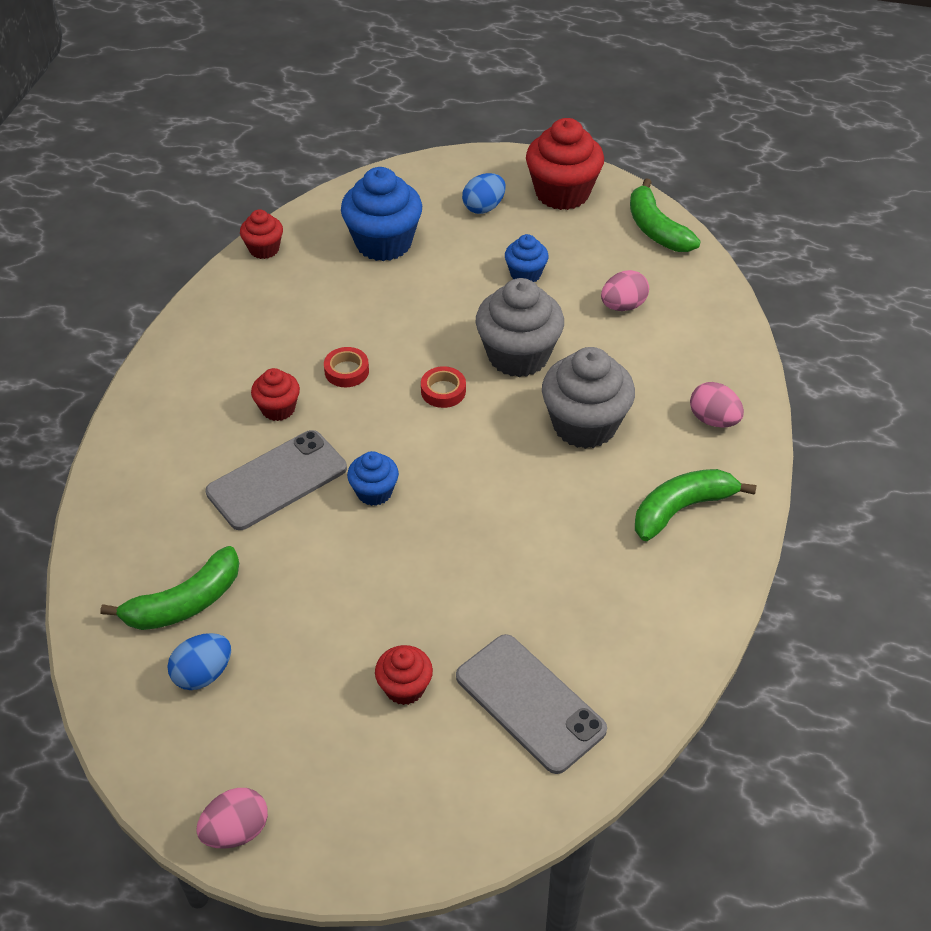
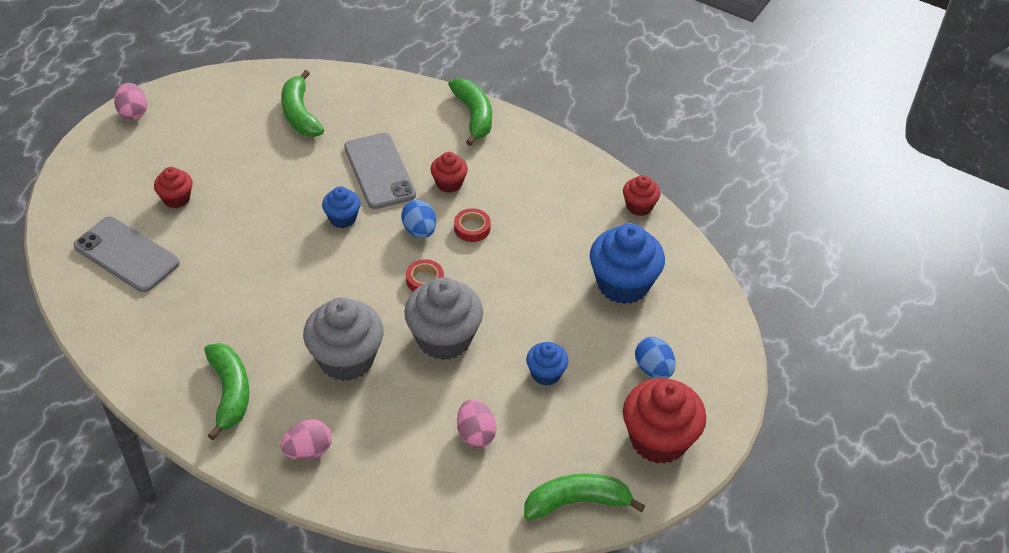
camera: 105 degrees right, 0 degrees up
(144, 415) = (474, 116): none -> green banana
(203, 674) = (242, 114): blue egg -> blue egg (419, 231)
(530, 703) = (126, 255): grey phone -> grey phone turned 60 degrees clockwise

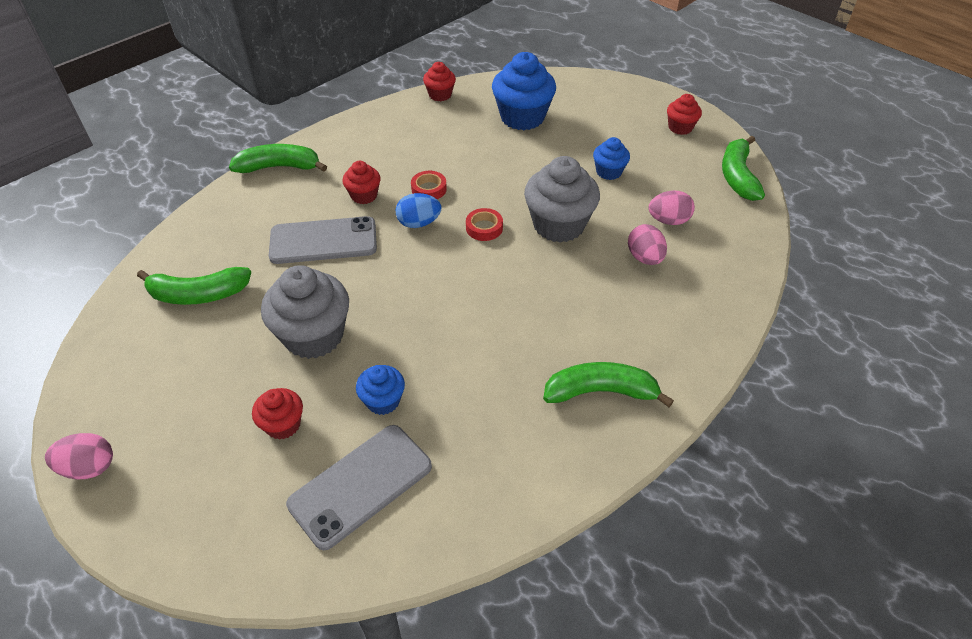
camera: 75 degrees left, 0 degrees up
(308, 451) = (680, 334): pink egg -> pink egg (644, 258)
(342, 218) = (379, 276): blue cupcake -> blue cupcake (383, 401)
(346, 359) = (570, 294): grey cupcake -> grey cupcake (314, 336)
(653, 369) = (612, 118): blue egg -> none
(658, 439) = (680, 128): red cupcake -> red cupcake, size x0.53

